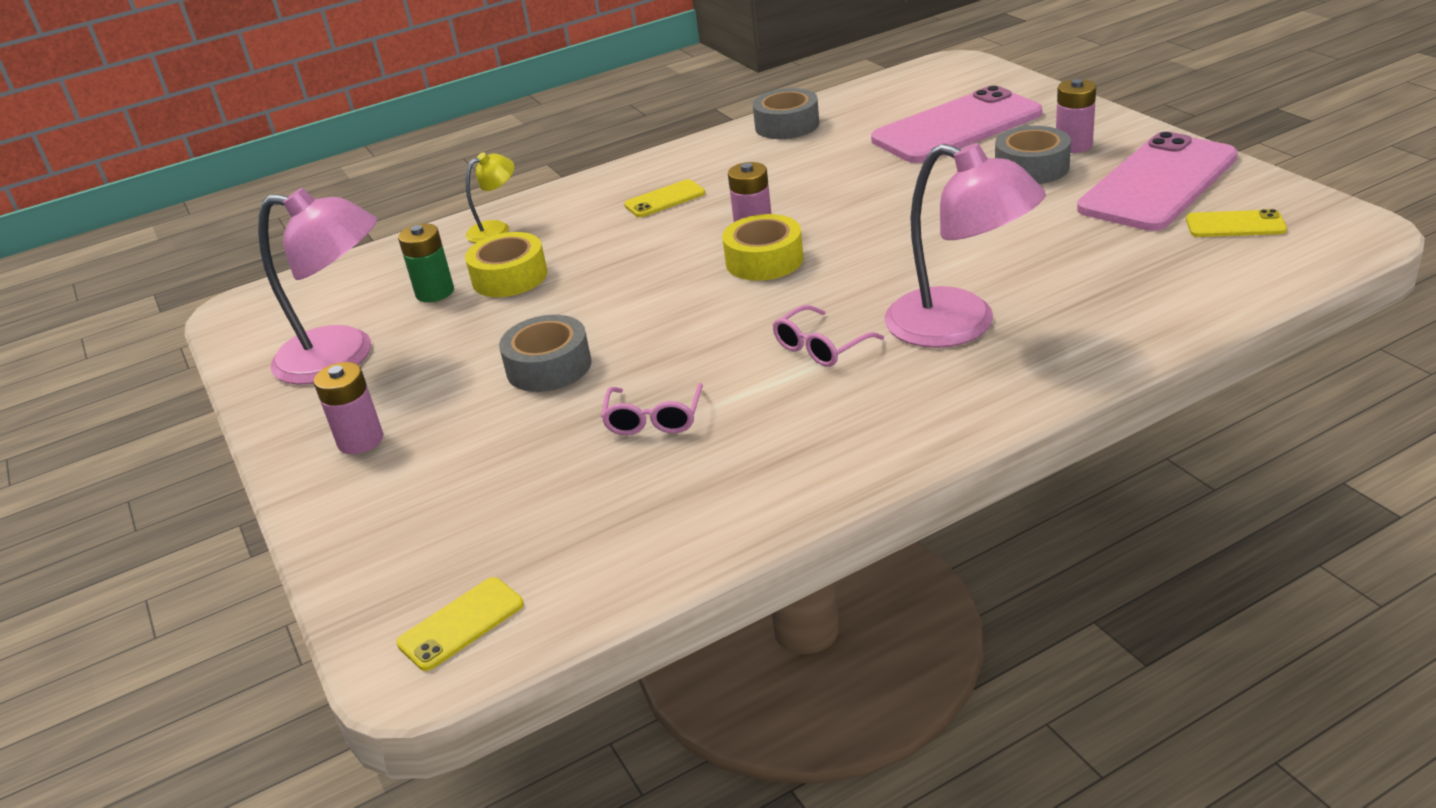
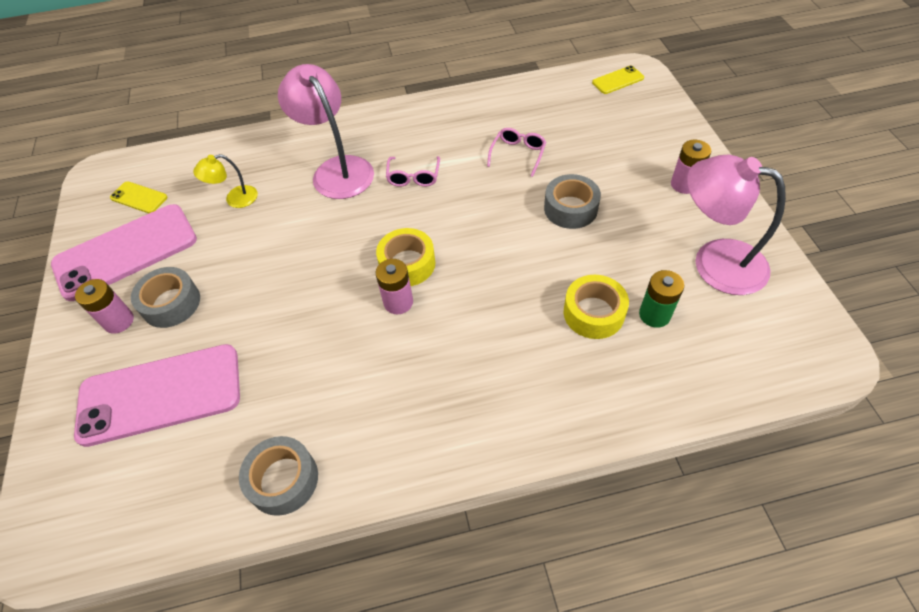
camera: 165 degrees left, 20 degrees up
(496, 229) = (605, 394): yellow lamp -> yellow lamp (235, 199)
(664, 199) = (447, 380): yellow phone -> none
(821, 347) = (413, 177): pink glasses -> pink glasses turned 120 degrees clockwise

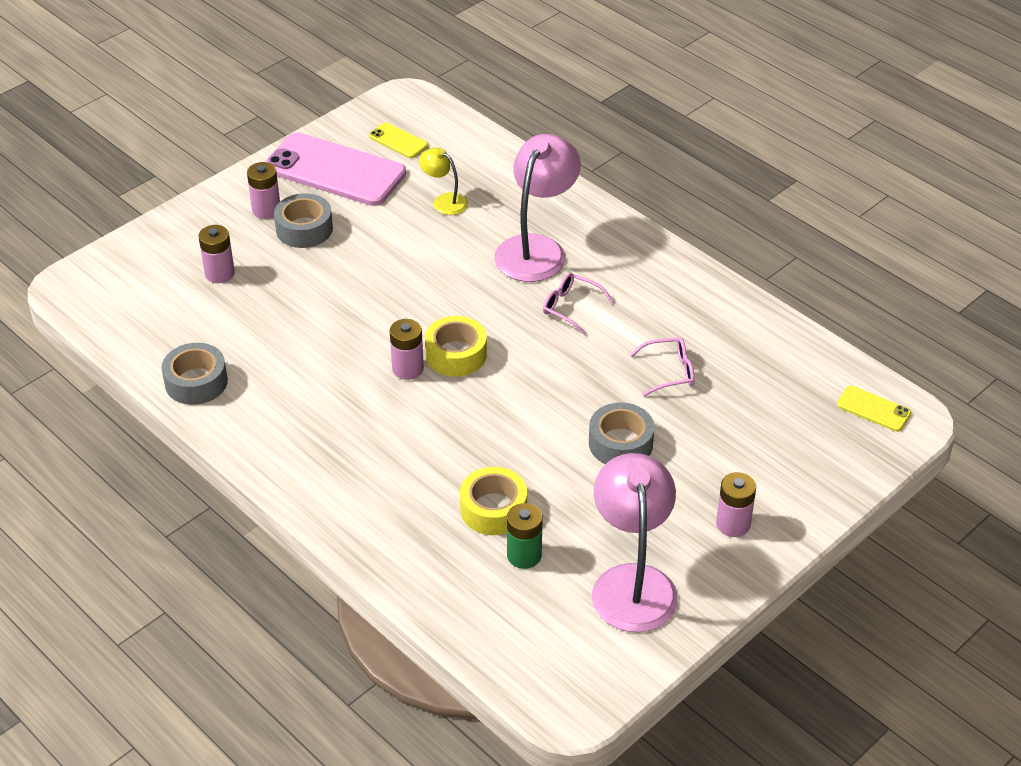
camera: 55 degrees right, 10 degrees down
(139, 198) = (398, 141): yellow phone -> yellow phone turned 45 degrees counterclockwise
(160, 394) = (219, 273): pink phone -> pink battery
(413, 177) = (571, 307): pink glasses -> pink glasses turned 60 degrees clockwise

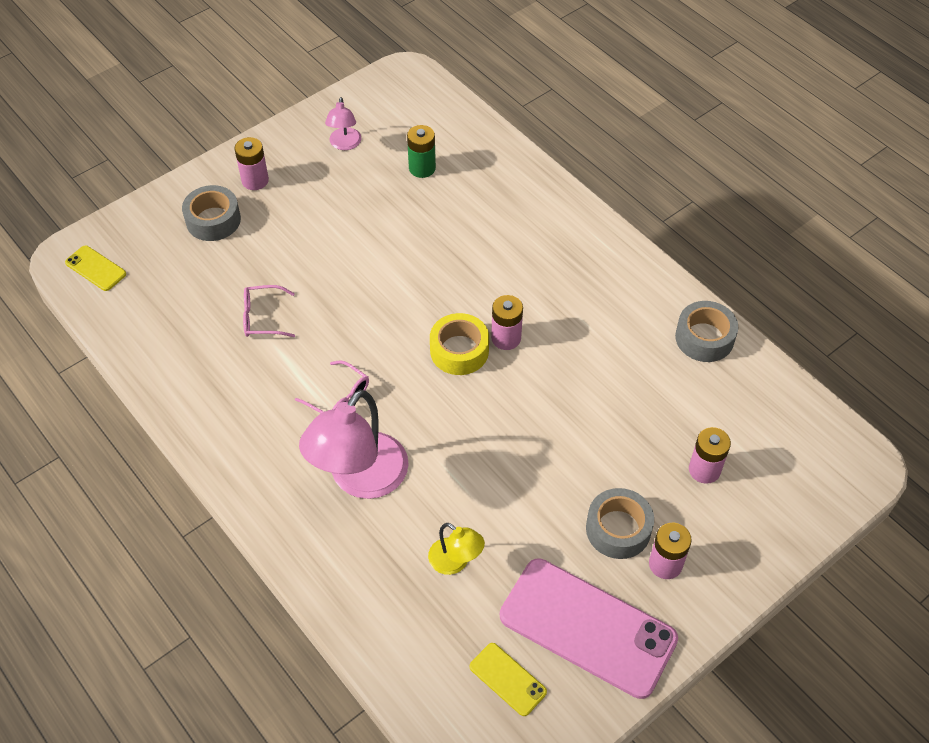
camera: 175 degrees left, 10 degrees up
(493, 509) = (441, 204): yellow tape -> none
(620, 443) = (325, 252): grey tape -> grey tape (213, 220)
(632, 582) = (344, 144): pink lamp -> pink lamp, size x0.50

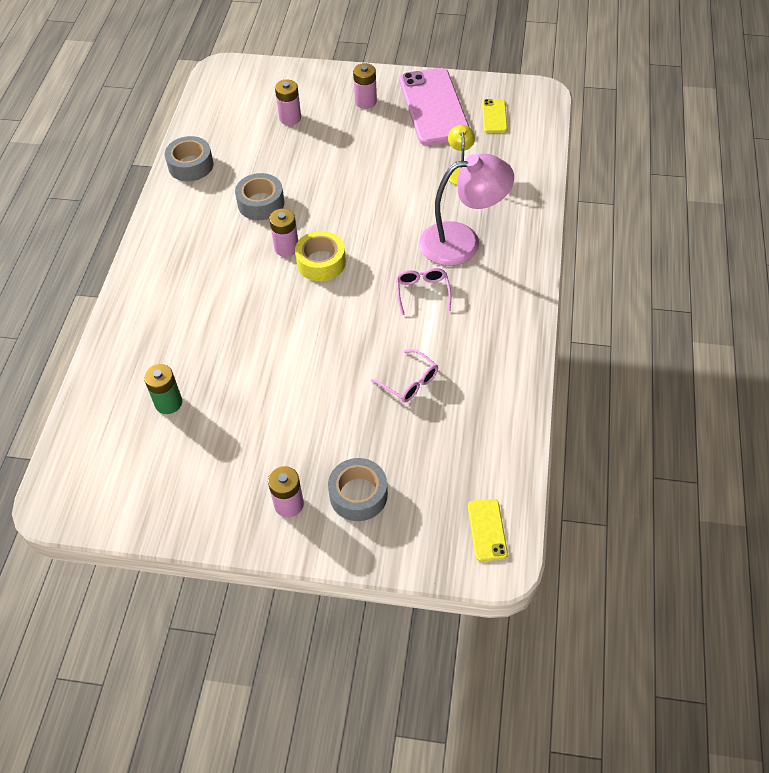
camera: 130 degrees left, 0 degrees up
(344, 144) = (188, 476): pink lamp -> none
(618, 529) = (366, 127): grey tape -> grey tape (261, 203)

